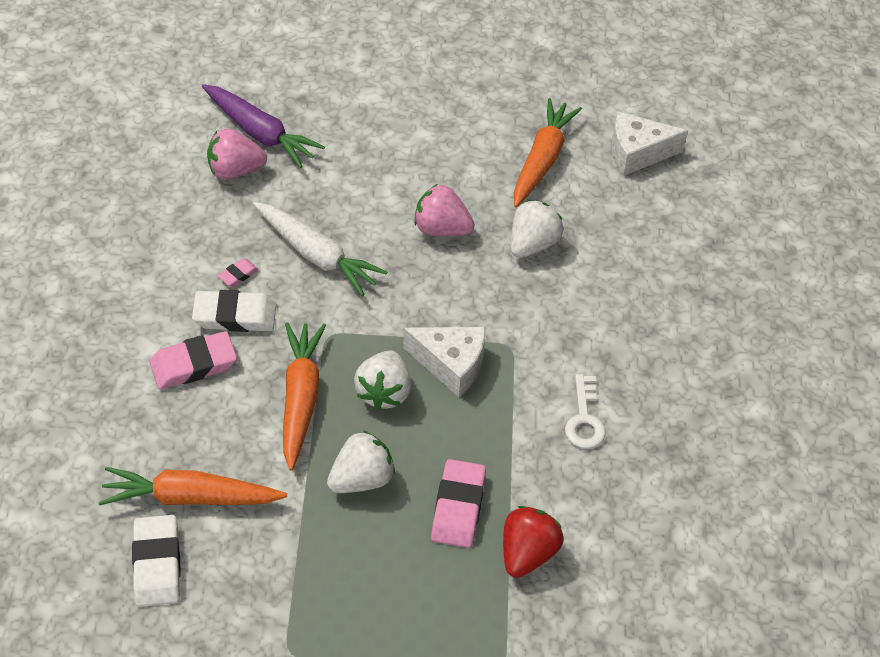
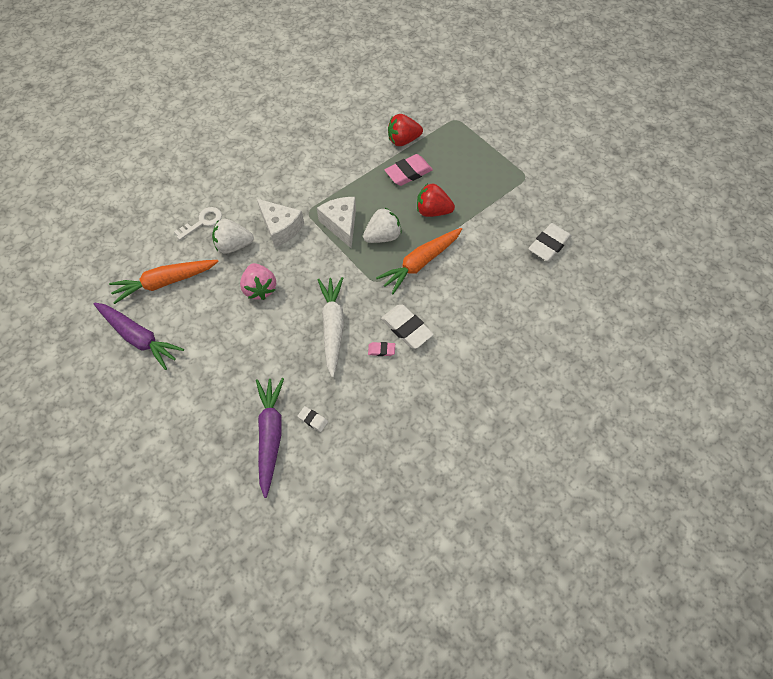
camera: 130 degrees left, 10 degrees up
(190, 497) = (510, 260): orange carrot -> none
(194, 364) = (451, 319): pink eraser -> none
(235, 171) = (313, 420): pink strawberry -> white eraser
(361, 479) = (432, 211): white strawberry -> red strawberry
(489, 105) = (139, 337): none -> purple carrot
(584, 419) = (320, 163): white key -> white key (203, 222)
(637, 153) = (122, 246): white cheese -> white cheese (281, 228)

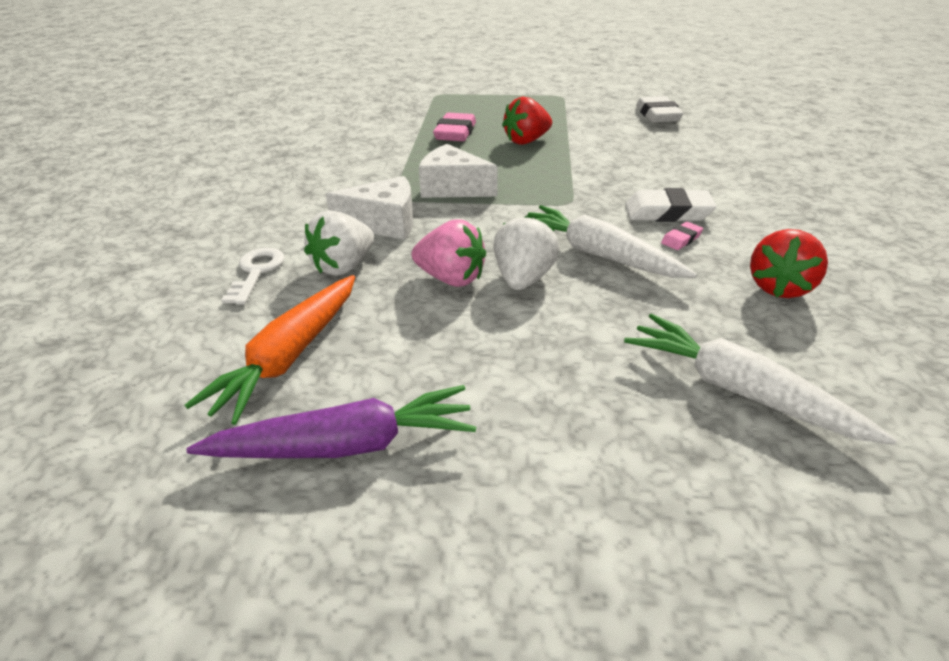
camera: 45 degrees left, 25 degrees down
(270, 435) = (739, 391): purple carrot -> white carrot
(313, 420) = (746, 337): white eraser -> none
(382, 236) = (513, 174): white strawberry -> white strawberry (523, 279)
(403, 140) = (411, 120): red strawberry -> red strawberry (779, 287)
(420, 263) = (585, 171): orange carrot -> none

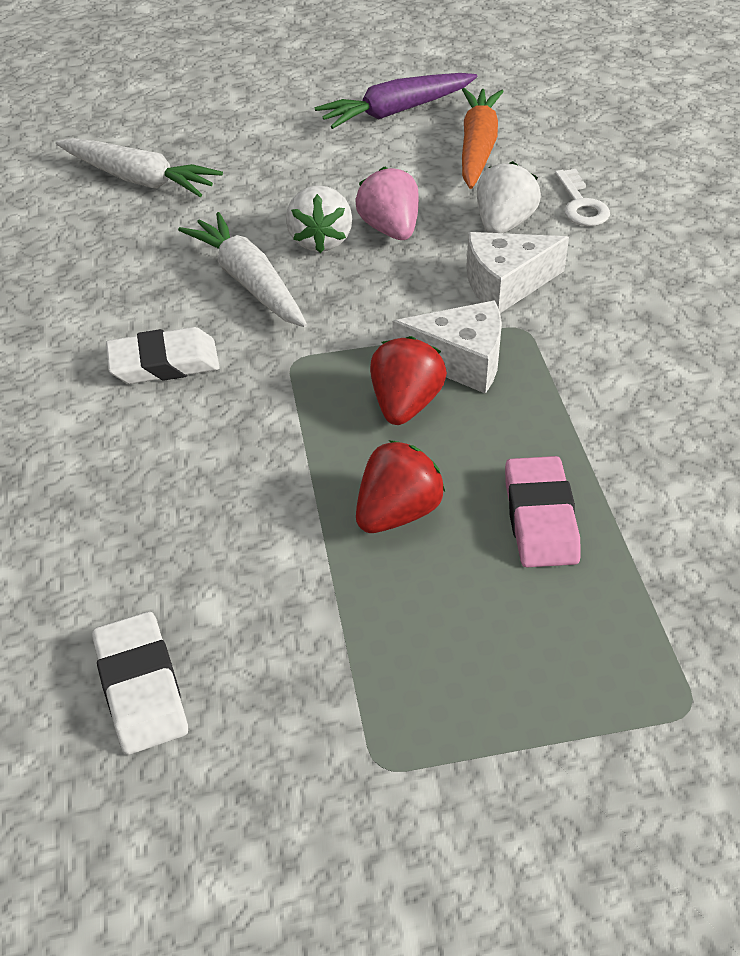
camera: 165 degrees right, 10 degrees up
(451, 278) = (390, 229): pink strawberry -> pink strawberry turned 60 degrees clockwise
(599, 255) = (248, 282): white carrot -> white carrot turned 150 degrees counterclockwise
(681, 239) = (155, 320): pink eraser -> none
(779, 287) = (69, 273): red strawberry -> red strawberry (405, 404)

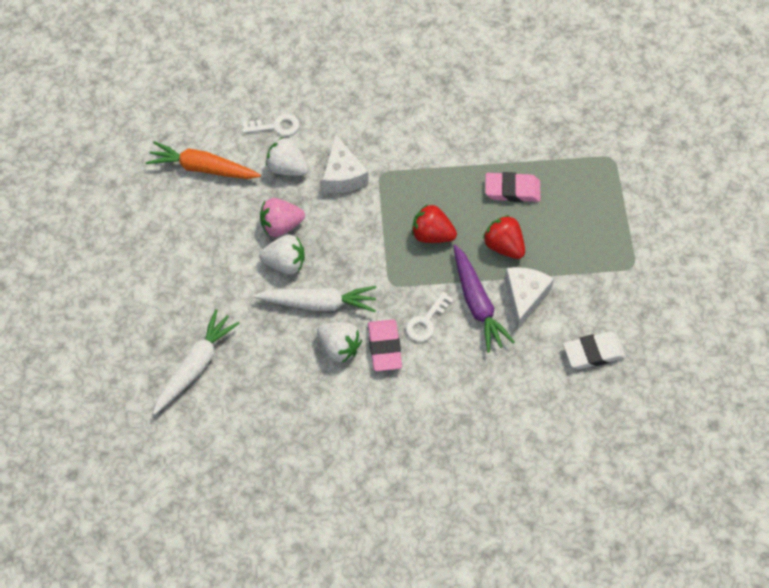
camera: 85 degrees left, 15 degrees up
(164, 363) = (384, 347): white eraser -> pink eraser
(165, 311) = (339, 347): none -> white strawberry
(217, 411) = (426, 321): none -> white key
(248, 282) = (319, 303): white carrot -> white carrot turned 150 degrees counterclockwise
(396, 112) = (147, 208): purple carrot -> purple carrot (477, 303)
(460, 360) = (402, 206): white cheese -> white cheese (524, 297)

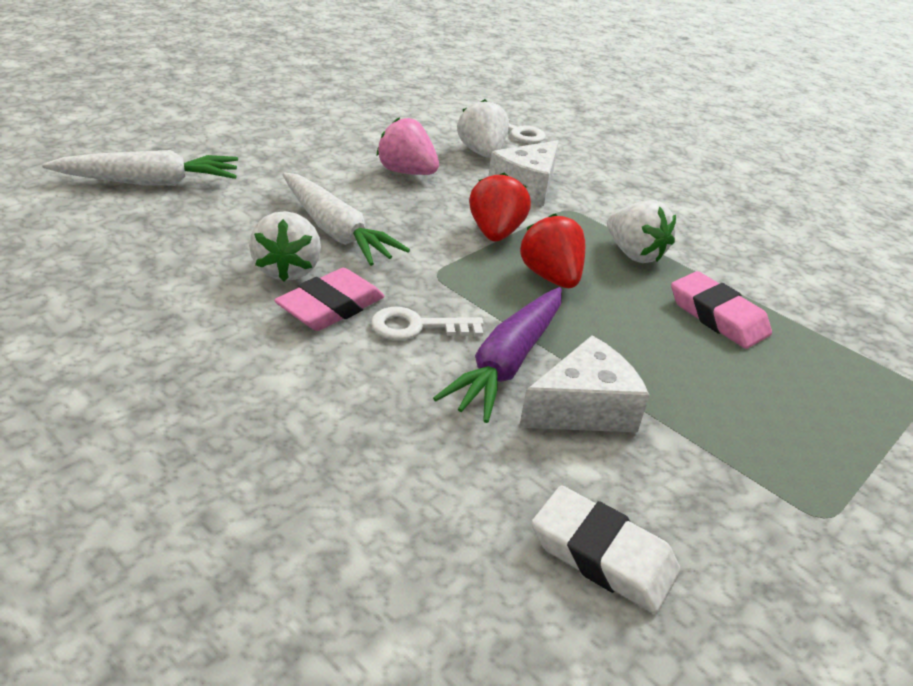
camera: 45 degrees right, 25 degrees down
(202, 168) = (409, 112): orange carrot -> none
(285, 263) = (362, 191): white strawberry -> white strawberry (634, 254)
(504, 246) = (630, 347): red strawberry -> red strawberry (495, 233)

